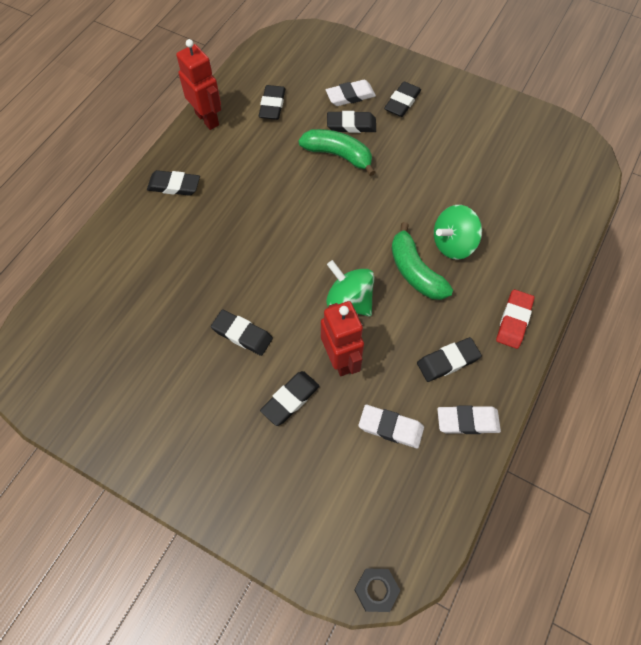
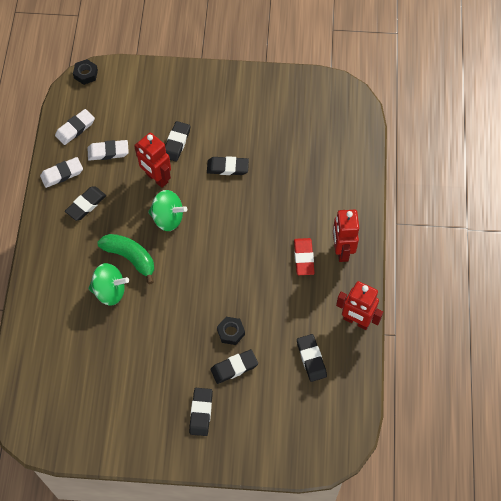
camera: 155 degrees right, 0 degrees up
(174, 186) = (342, 250): black eraser -> red robot
(338, 155) = (231, 332): green banana -> black nut
(350, 96) = (249, 399): white eraser -> white eraser (75, 128)
(453, 244) = (110, 291): green spinning top -> green spinning top turned 60 degrees clockwise
(514, 320) = (49, 250): red eraser -> red eraser (303, 258)

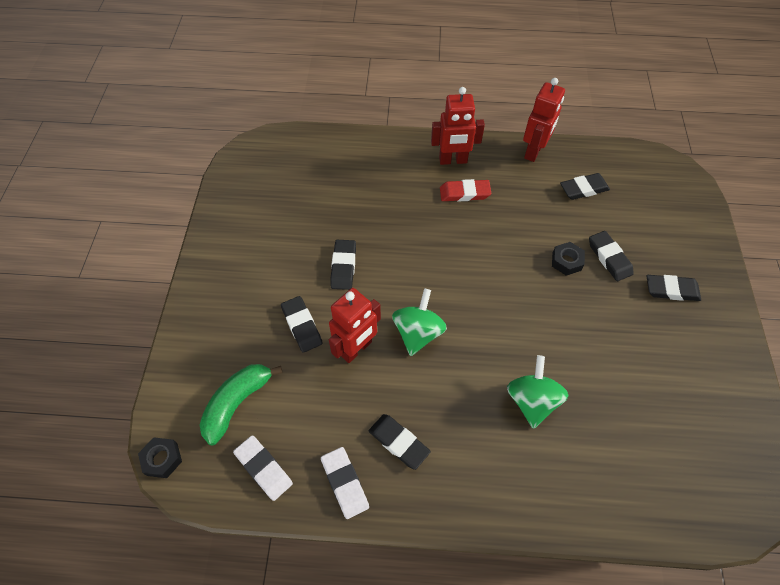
camera: 90 degrees left, 5 degrees down
(108, 152) = (310, 416): white eraser -> none
(130, 257) = (479, 377): green banana -> green banana (237, 403)
(176, 143) = (302, 326): black eraser -> black eraser turned 45 degrees clockwise

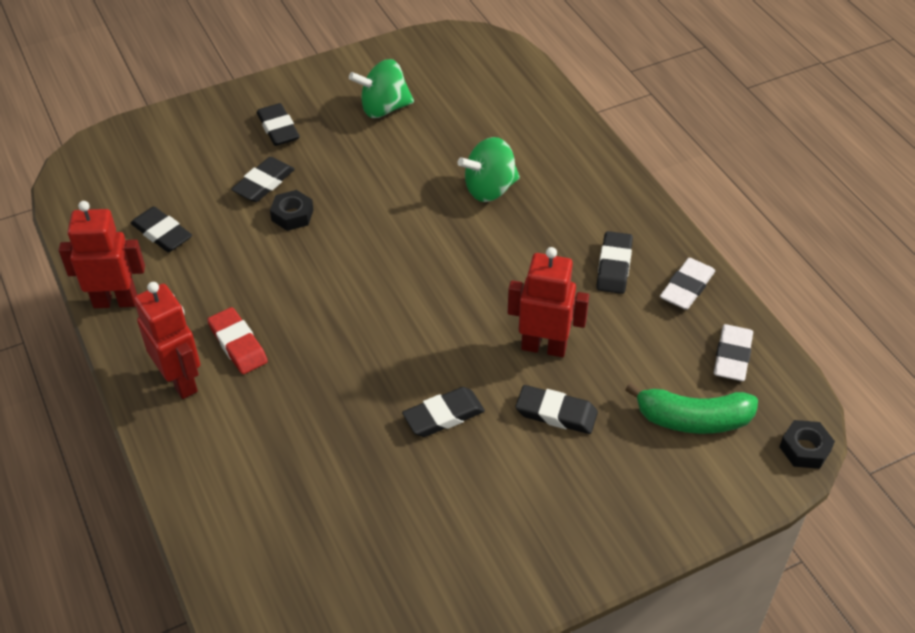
camera: 120 degrees left, 10 degrees down
(302, 326) = (556, 413): black eraser -> black eraser turned 75 degrees clockwise
(418, 333) = (482, 303): green spinning top -> green spinning top (384, 108)

